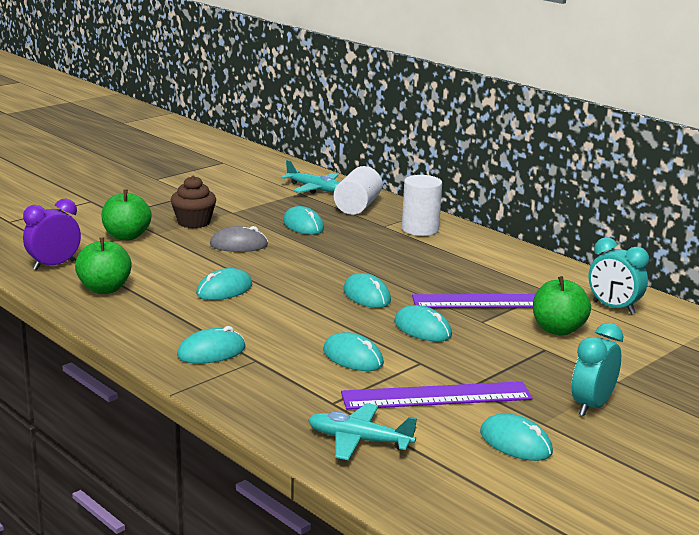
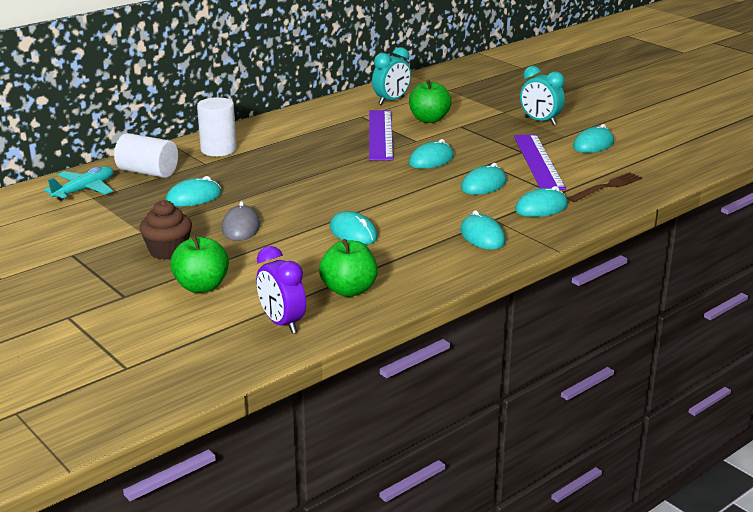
camera: 85 degrees left, 5 degrees up
(358, 440) = (607, 187): turquoise plane -> brown fork
(366, 295) = (368, 176): turquoise mouse -> turquoise mouse (541, 208)

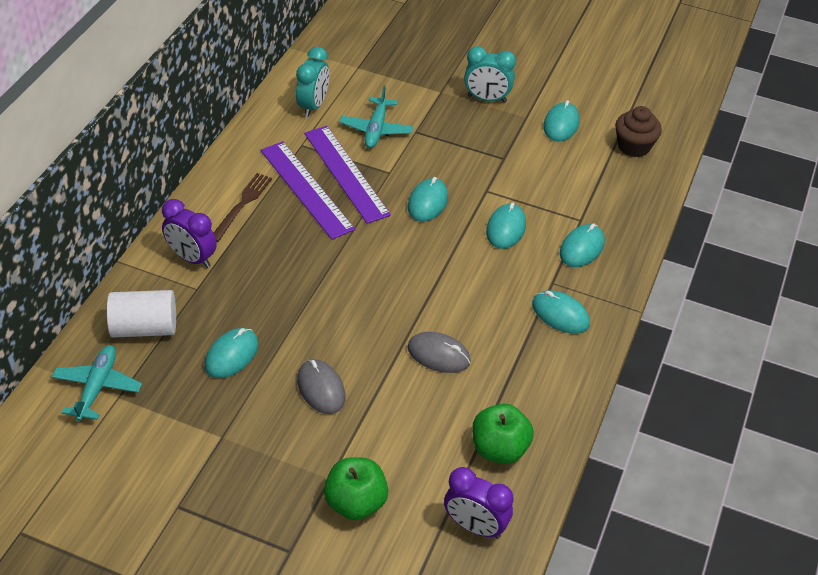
camera: 30 degrees left, 20 degrees up
(168, 251) = (276, 458): brown cupcake -> brown cupcake (633, 146)
(218, 149) = (192, 258): white cylinder -> purple clock
(353, 233) = (438, 355): turquoise mouse -> grey mouse
(429, 119) = (376, 129): green apple -> turquoise plane
(538, 162) = (530, 171): purple ruler -> purple ruler (306, 189)
(607, 187) = (617, 193): brown fork -> brown fork (242, 205)

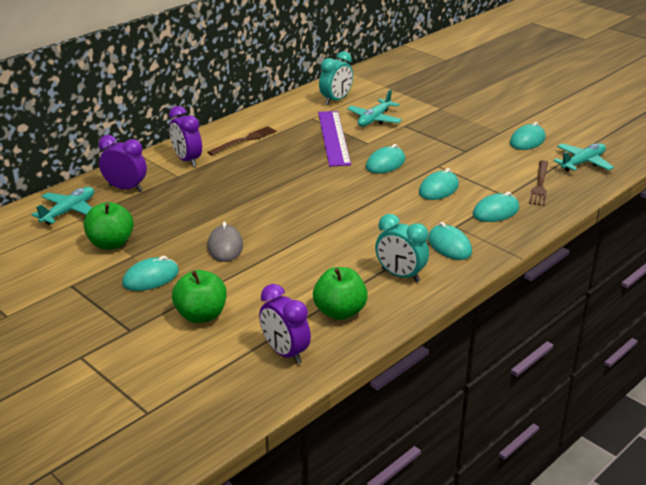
camera: 25 degrees right, 15 degrees down
(144, 328) = (126, 188): white cylinder -> purple clock
(184, 425) = (111, 243): none -> green apple
(231, 355) = (174, 215): turquoise mouse -> turquoise mouse (151, 278)
(306, 189) = (297, 141): purple ruler -> none
(438, 355) = (331, 247): grey mouse -> none
(487, 99) = (474, 117): turquoise clock -> turquoise clock (400, 275)
(606, 193) = (539, 185): none -> brown fork
(633, 146) = (583, 163): brown cupcake -> turquoise plane

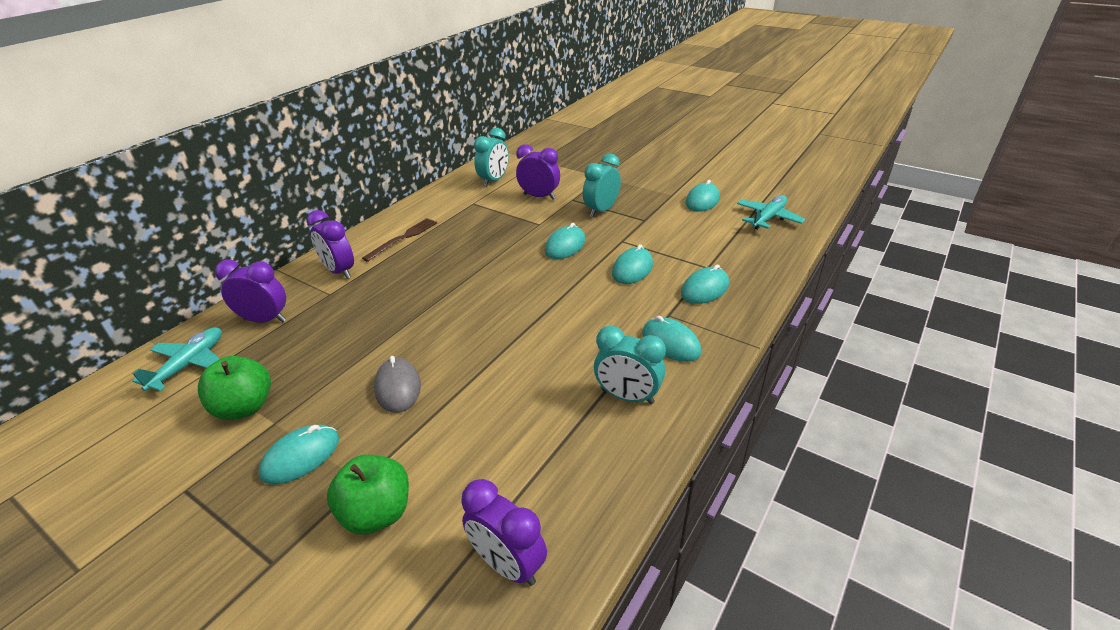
camera: 10 degrees left, 5 degrees up
(333, 138) = (501, 222): purple ruler -> none
(340, 312) = (567, 471): green apple -> none
(374, 119) = (539, 196): turquoise plane -> purple clock
(428, 138) = (601, 210): none -> turquoise clock
(539, 185) = (737, 249): brown fork -> none

